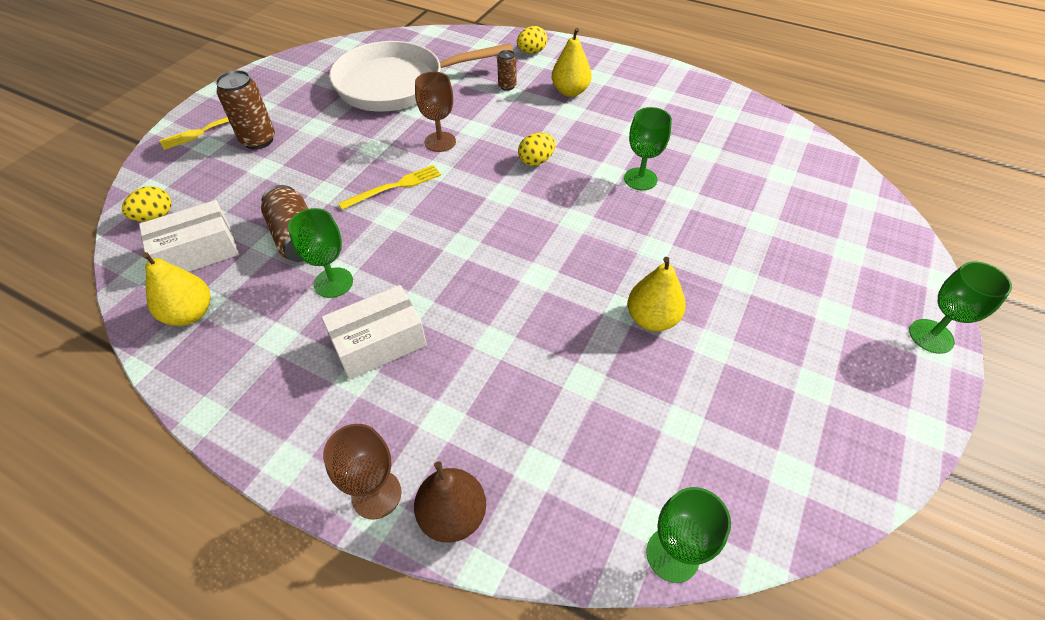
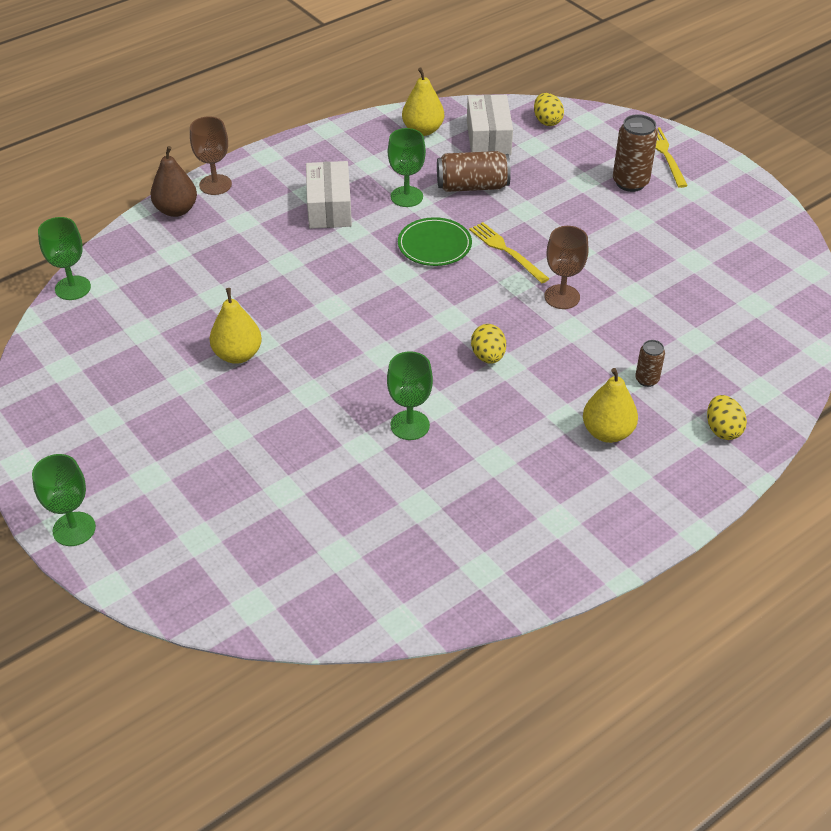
camera: 115 degrees right, 5 degrees down
(394, 187) = (506, 251): yellow fork -> yellow fork turned 150 degrees clockwise
(397, 84) = (693, 291): white pan -> none
(407, 235) = (434, 245): none -> green plate

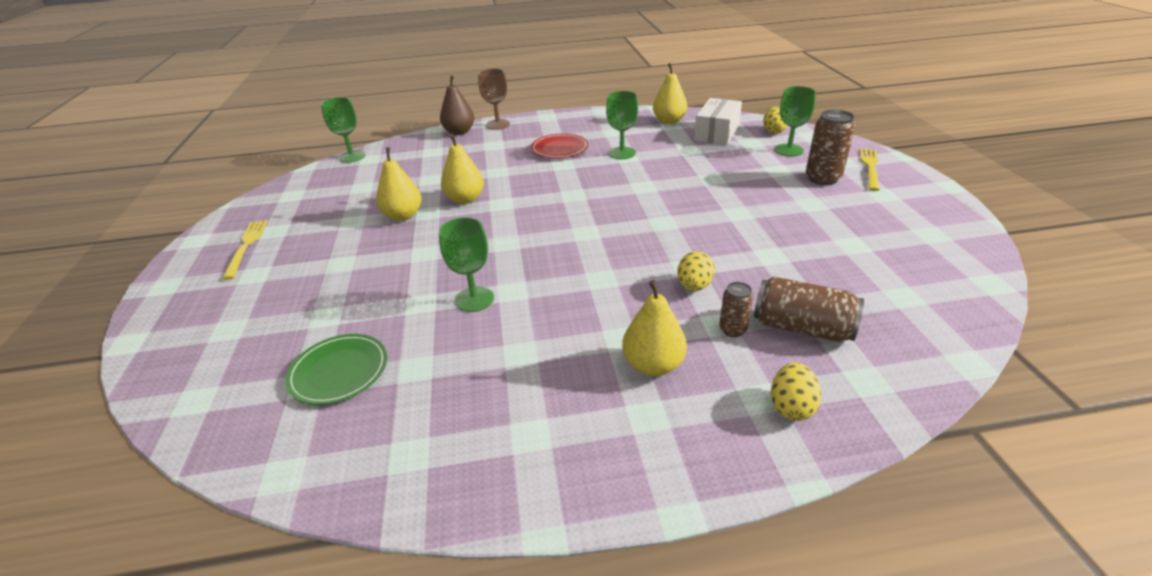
camera: 30 degrees right, 10 degrees down
(74, 529) = (165, 292): green goblet -> green goblet (788, 150)
(286, 312) = (465, 199): none -> yellow pear
(329, 207) = (559, 149): white box -> red plate
(434, 245) = (616, 184): green plate -> green plate (339, 371)
(472, 186) = (679, 156): brown can -> brown can (802, 328)
(488, 356) = (590, 267): yellow egg -> yellow egg (694, 286)
(506, 251) = (672, 200): yellow fork -> yellow fork (246, 246)
(562, 297) = (696, 241): brown goblet -> none

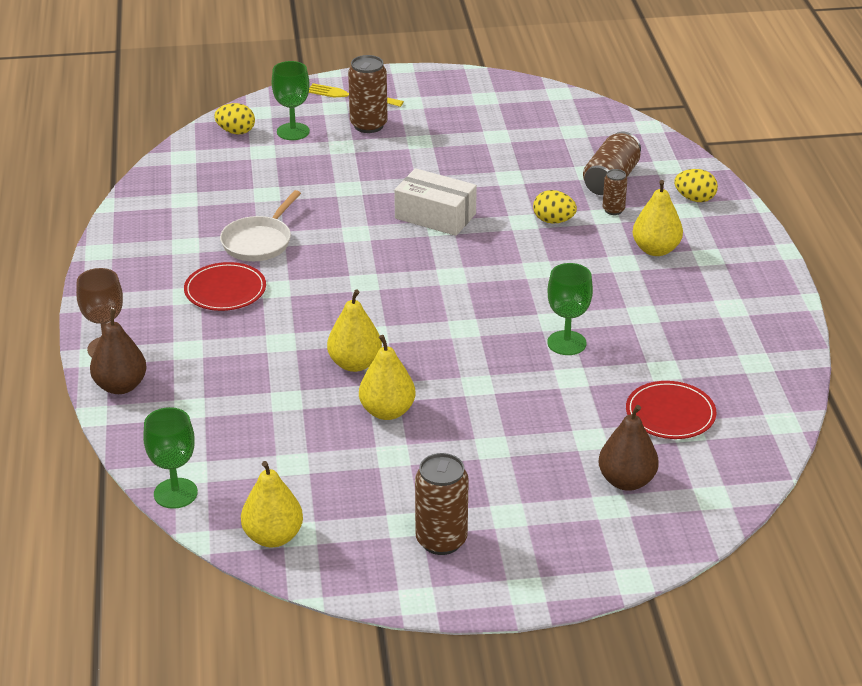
camera: 90 degrees left, 0 degrees up
(246, 246) = (441, 540): yellow fork -> brown can
(254, 339) = (626, 481): none -> brown pear
(339, 371) = (670, 413): green plate -> red plate
(622, 153) = (259, 242): green goblet -> white pan
(669, 121) = (168, 199): yellow pear -> yellow pear (273, 537)
(717, 133) = (223, 169): white box -> white box (435, 216)

